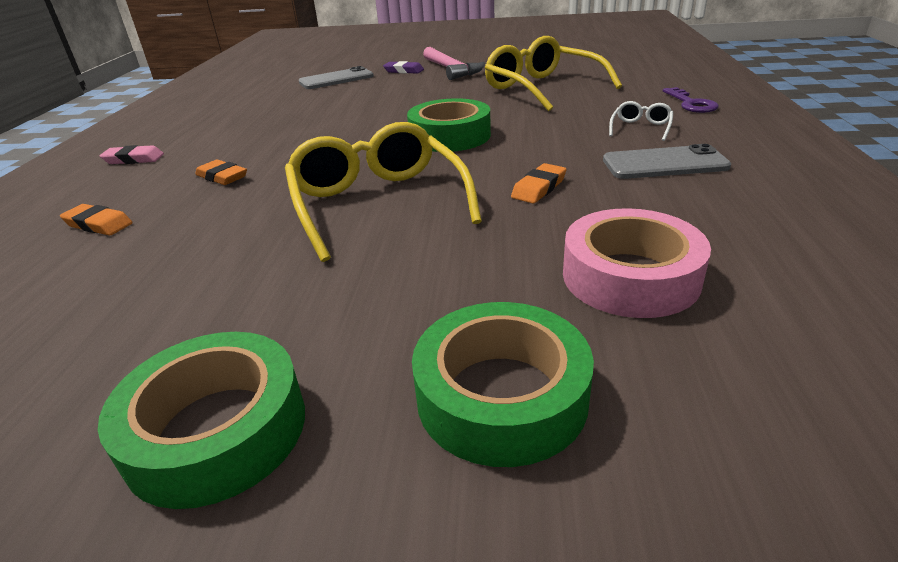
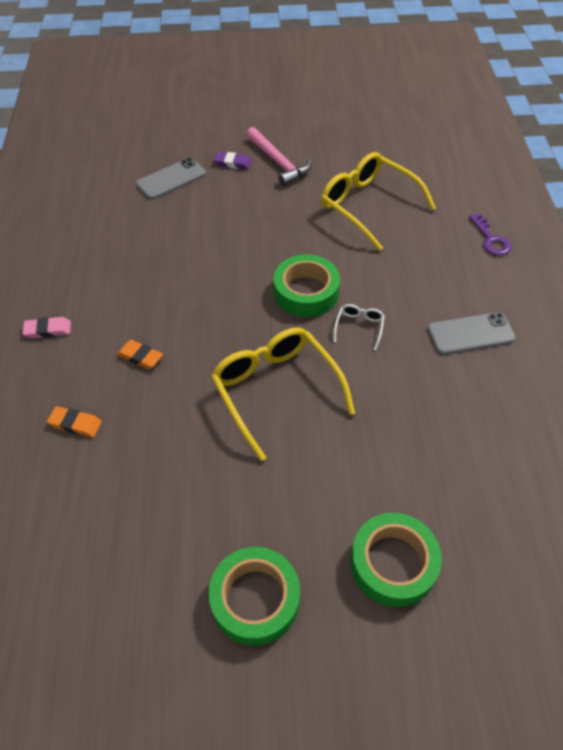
camera: 10 degrees left, 20 degrees up
(539, 188) = (386, 368): orange eraser -> none
(630, 276) = (452, 464): pink tape -> none
(640, 128) = (453, 280): white glasses -> white glasses (359, 327)

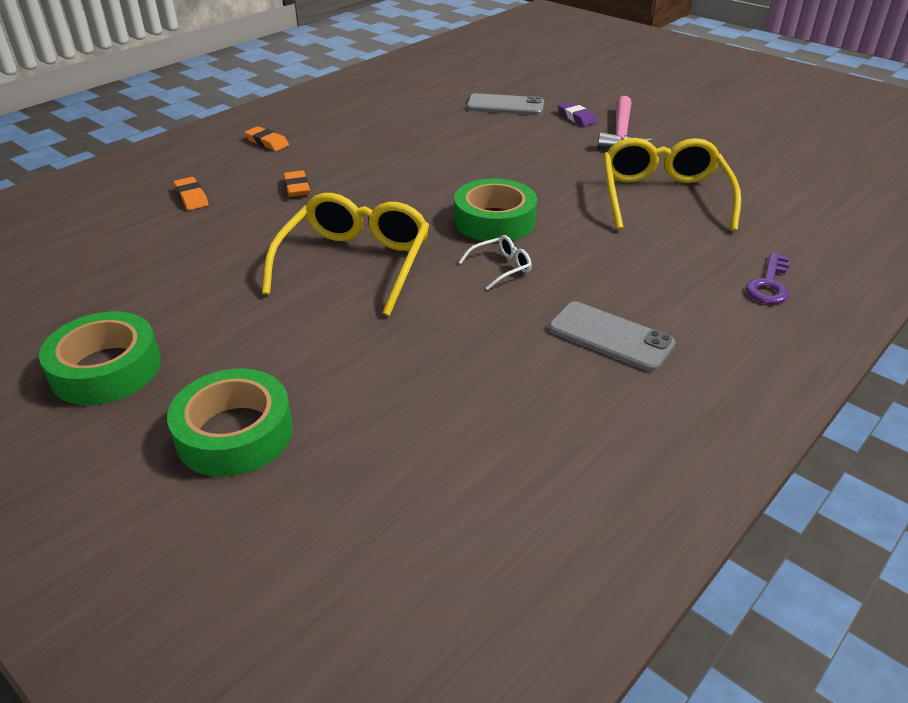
camera: 45 degrees right, 15 degrees down
(48, 330) = (267, 142): pink eraser -> orange eraser

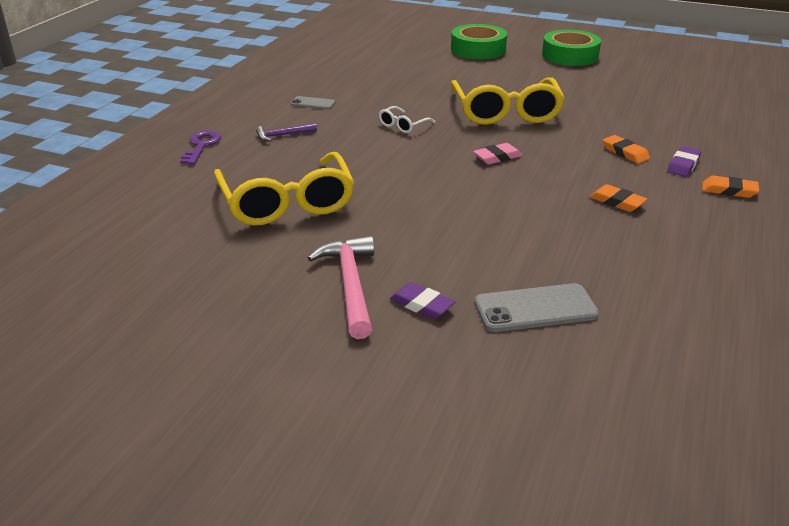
camera: 160 degrees right, 5 degrees down
(191, 197) = (692, 131): orange eraser -> orange eraser (617, 202)
(265, 167) = (683, 165): none -> purple eraser
(428, 205) = (497, 157): none -> pink eraser
(494, 220) = (431, 155): green tape -> none
(610, 336) = (313, 103): grey phone -> grey phone, size x0.56
(661, 281) = (283, 135): none -> purple hammer

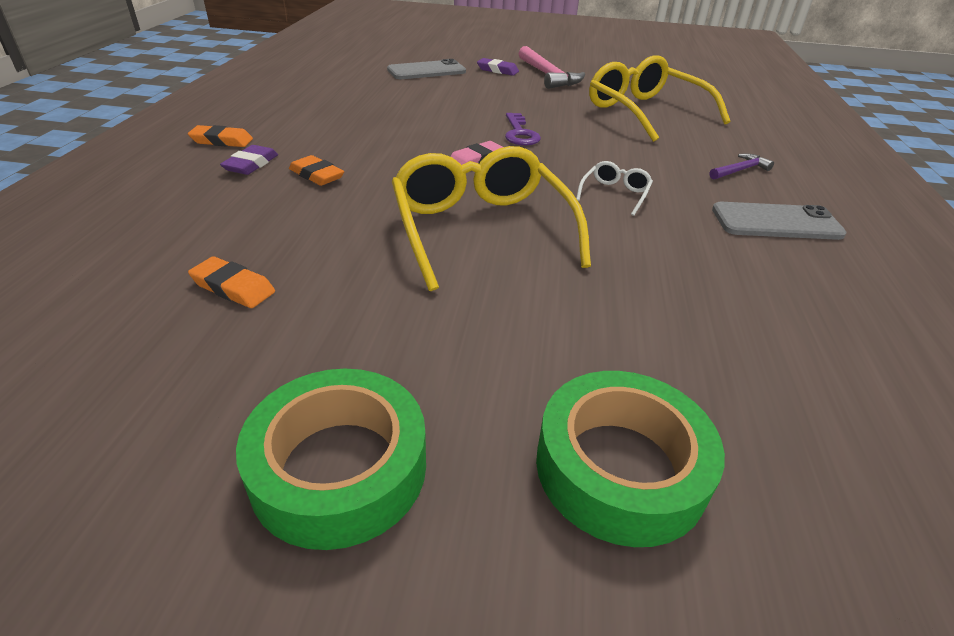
camera: 165 degrees right, 5 degrees up
(201, 146) = (802, 153): purple key -> purple key (520, 133)
(313, 103) = (776, 222): grey phone -> grey phone, size x1.80
(617, 202) = (349, 126): orange eraser -> orange eraser (233, 287)

